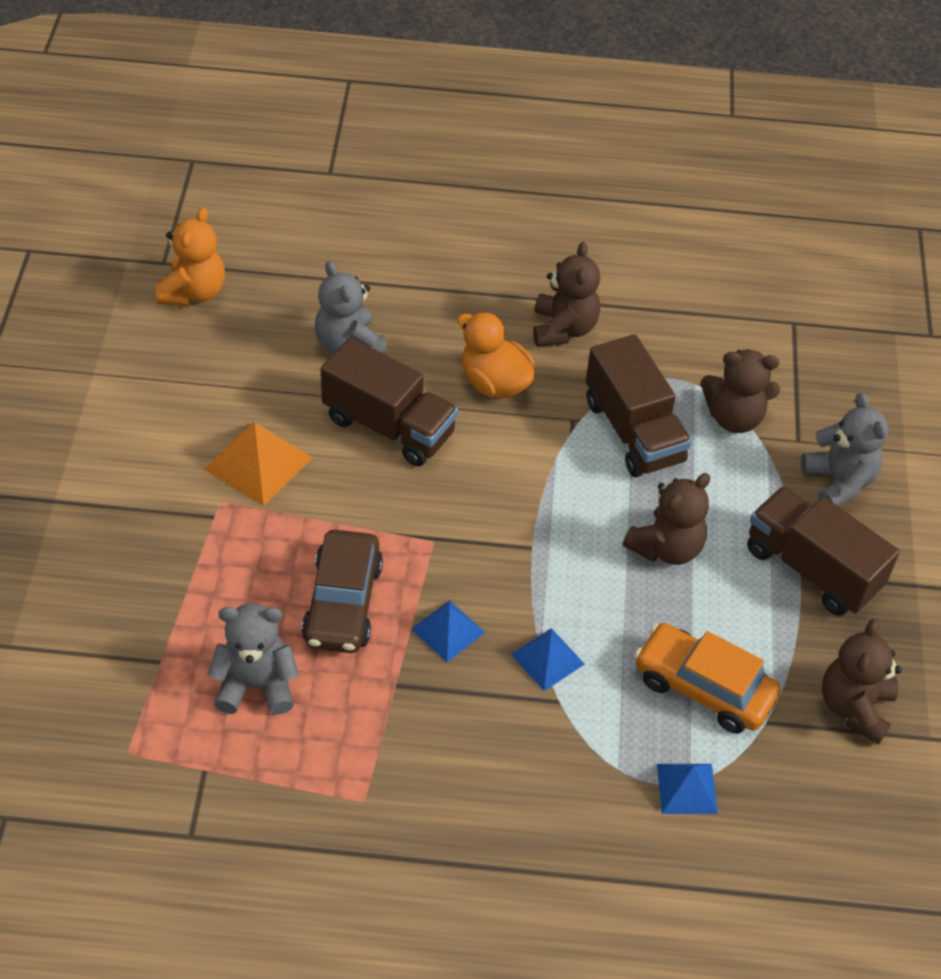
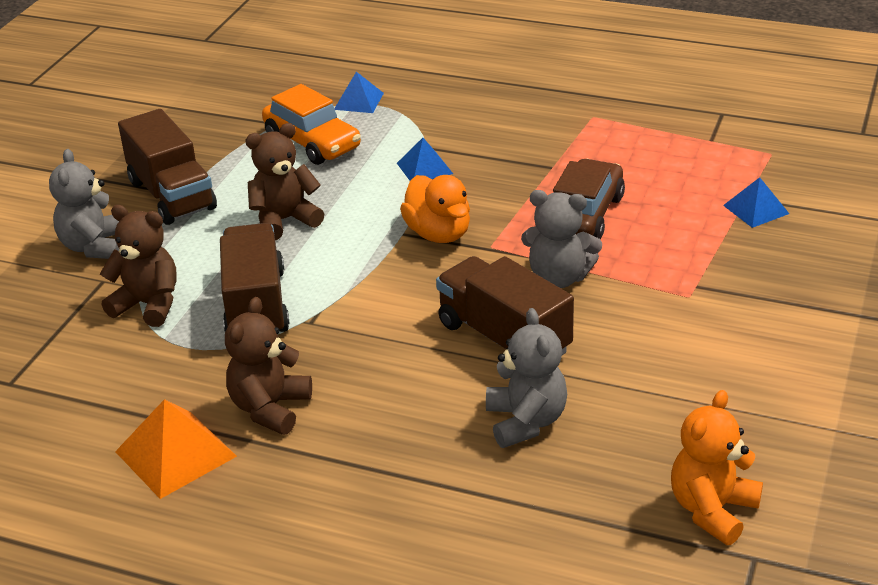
camera: 160 degrees left, 15 degrees down
(256, 685) = (666, 177): grey teddy bear -> grey teddy bear (559, 277)
(258, 463) = (648, 322): orange pyramid -> orange pyramid (175, 454)
(448, 630) = (499, 191): blue pyramid -> blue pyramid (756, 209)
(494, 383) = (375, 364): orange duck -> orange duck (438, 233)
(854, 707) = (208, 123): brown teddy bear -> none

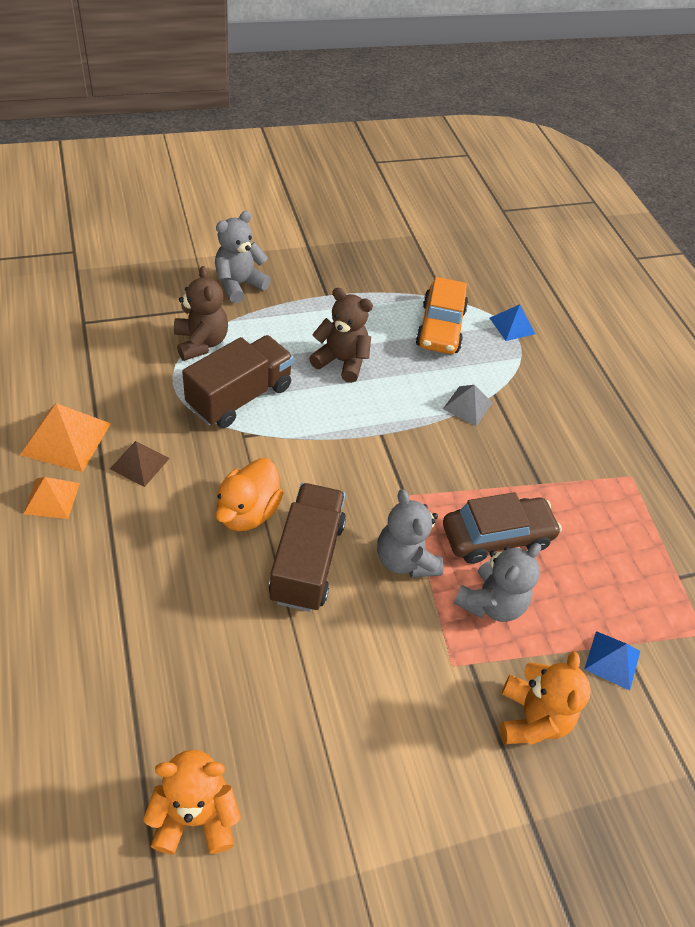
camera: 45 degrees right, 15 degrees up
(172, 195) = (320, 290): brown truck -> none
(250, 491) = (51, 498): none -> orange pyramid
(270, 408) = (140, 463): brown teddy bear -> brown pyramid
(424, 168) = (467, 405): blue pyramid -> grey pyramid
(438, 233) = (397, 455): orange duck -> orange duck (248, 512)
(526, 421) = (220, 625): grey teddy bear -> grey teddy bear (491, 602)
(772, 275) = (531, 718): none -> orange teddy bear

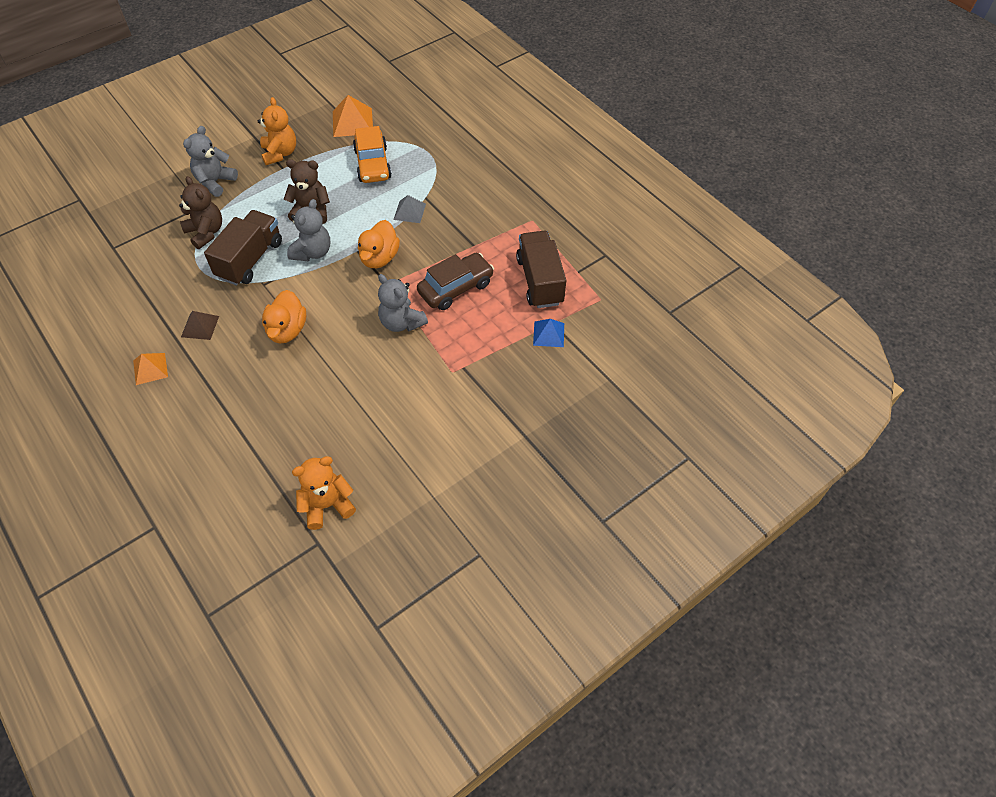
camera: 15 degrees left, 5 degrees up
(66, 439) = (141, 329): orange pyramid -> orange pyramid (352, 122)
(307, 560) = (338, 345): brown truck -> brown truck (540, 281)
(406, 455) = (379, 258): none -> orange duck
(491, 602) = (464, 328): grey teddy bear -> grey teddy bear (312, 252)
(512, 326) = (423, 145): blue pyramid -> none
(531, 718) = (509, 383): orange teddy bear -> orange teddy bear (280, 153)

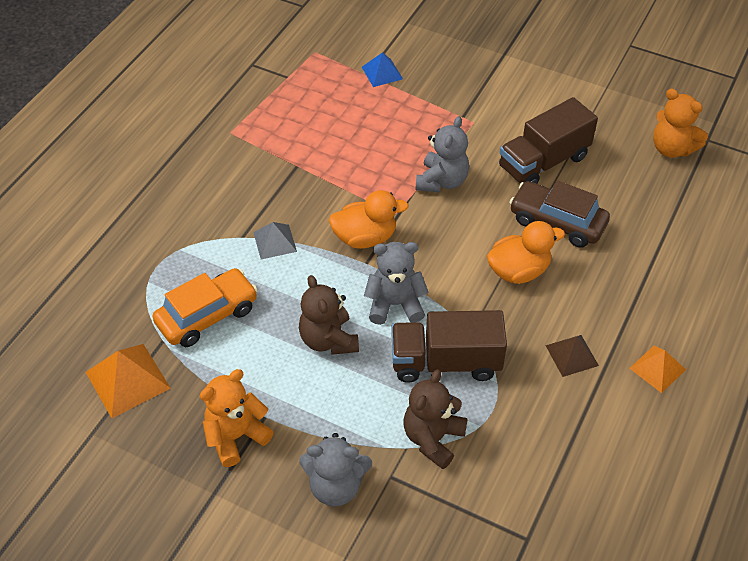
camera: 115 degrees left, 5 degrees down
(455, 288) = (367, 157): brown car -> brown car (557, 222)
(540, 281) = (317, 99): brown truck -> brown truck (543, 162)

